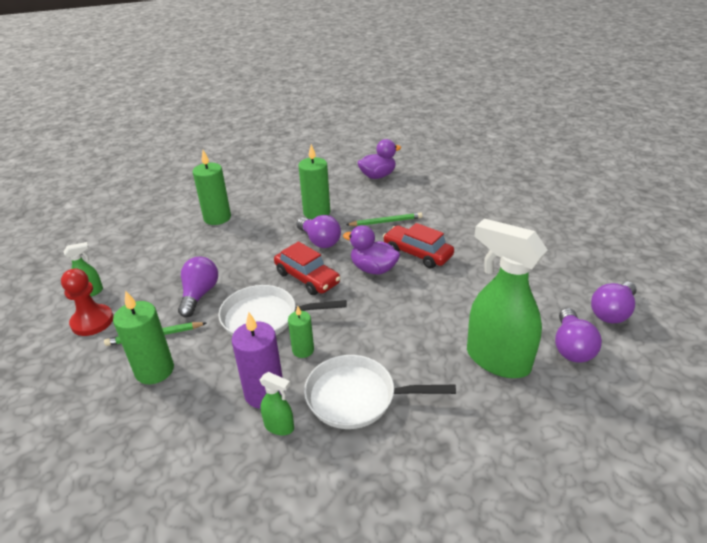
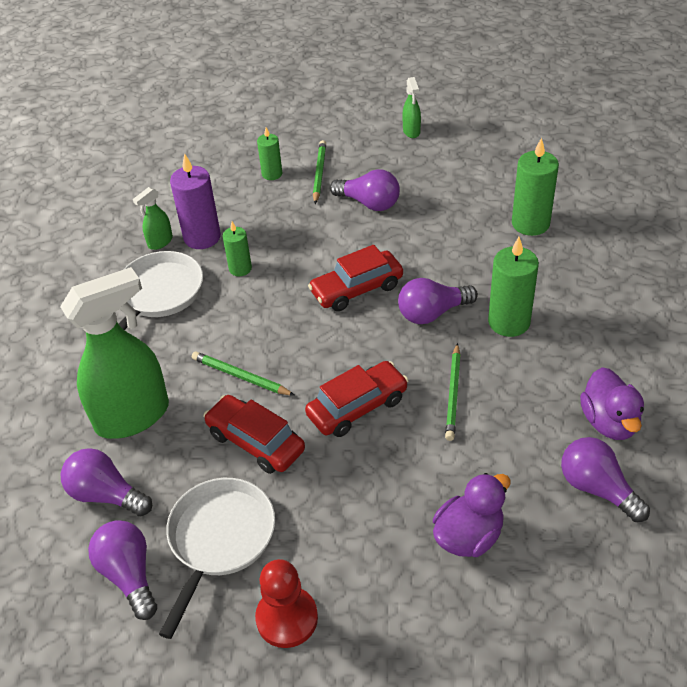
camera: 110 degrees right, 10 degrees up
(92, 321) = (362, 135): red pawn -> red pawn (287, 618)
(154, 370) = (272, 174): green candle -> green candle, size x0.59
(265, 318) = (304, 247): white pan -> white pan (219, 540)
(373, 269) = (345, 352): purple duck -> purple duck (468, 536)
(422, 174) = (597, 488): none -> purple light bulb
(422, 312) = (240, 376): none -> green pencil
(473, 288) = (255, 442): none -> red car

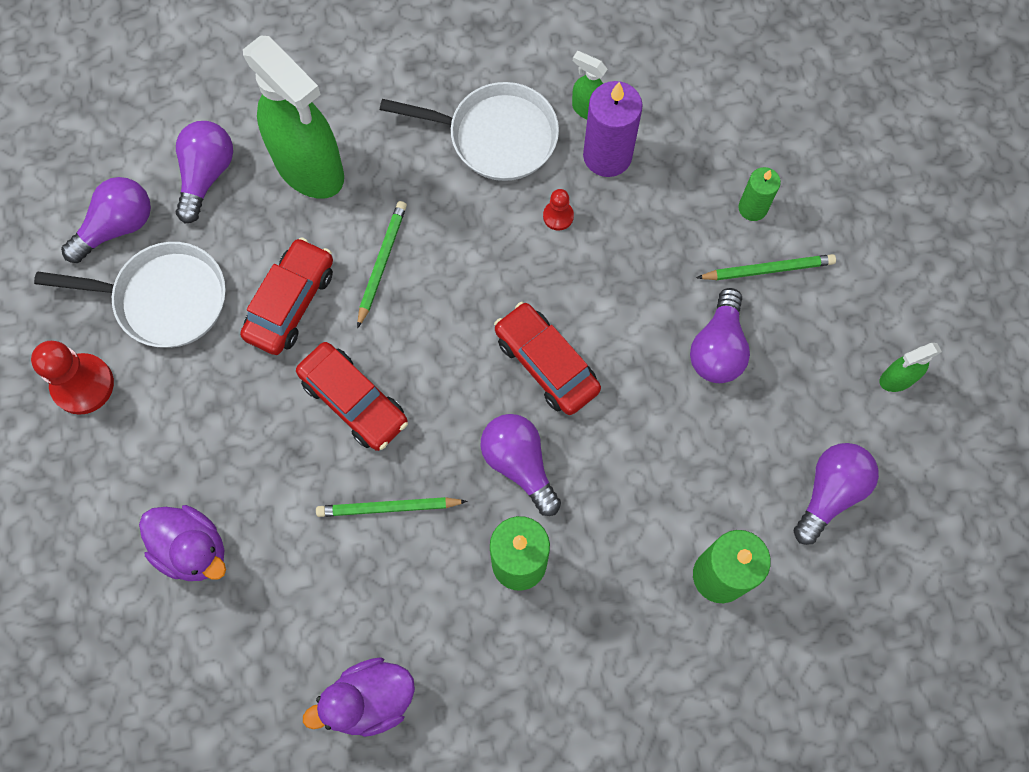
camera: 75 degrees right, 25 degrees up
(240, 268) = (558, 216): green candle -> red pawn
(597, 488) = (270, 688): purple light bulb -> purple light bulb (830, 493)

